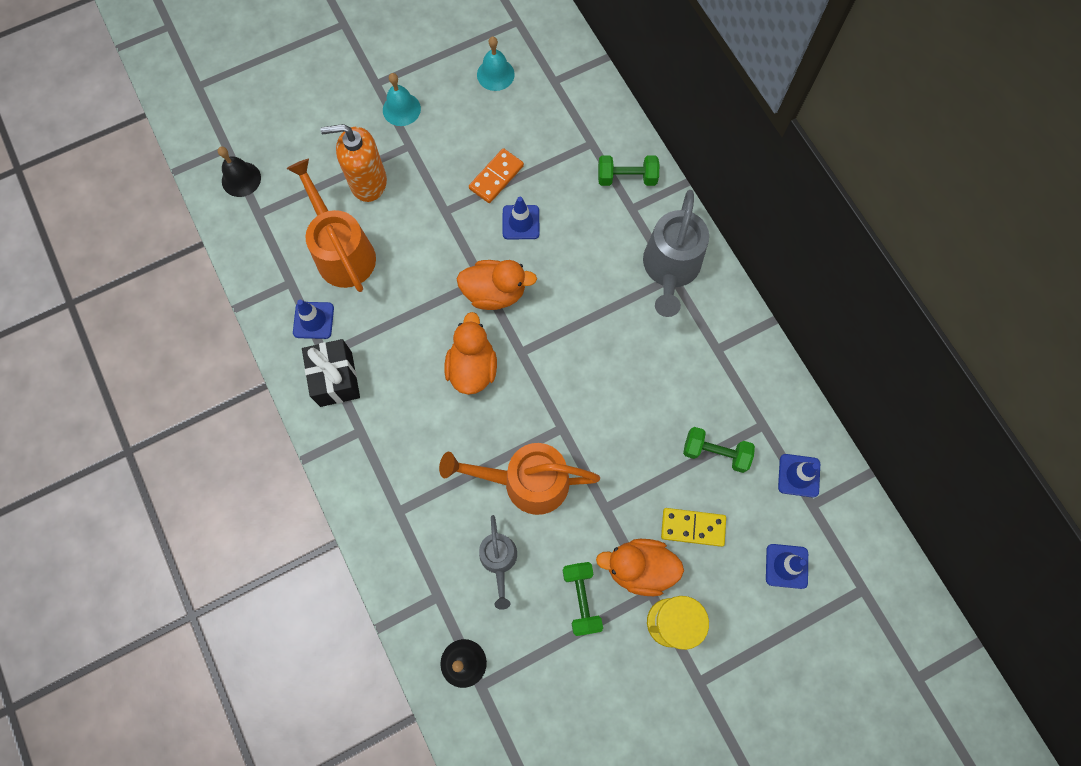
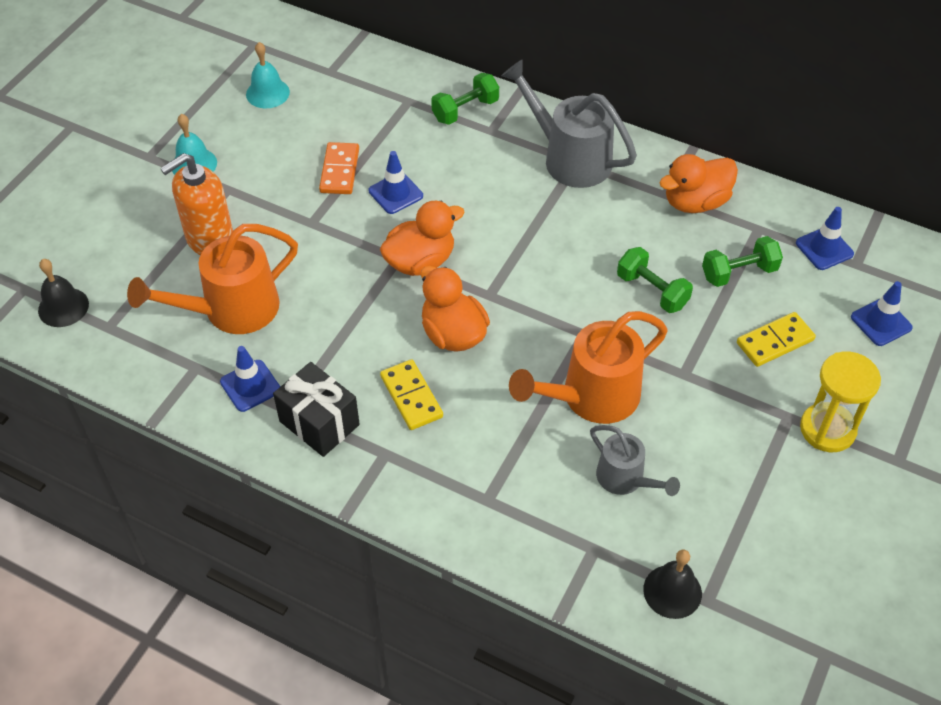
camera: 35 degrees left, 20 degrees down
(342, 251) = (230, 311): orange watering can -> orange watering can turned 60 degrees counterclockwise
(408, 399) = (411, 397): none -> yellow domino
(581, 599) = (732, 462): green dumbbell -> green dumbbell (652, 291)
(639, 568) = (759, 403): orange duck -> orange duck (695, 202)
(670, 269) = (569, 158): grey watering can -> grey watering can turned 150 degrees clockwise

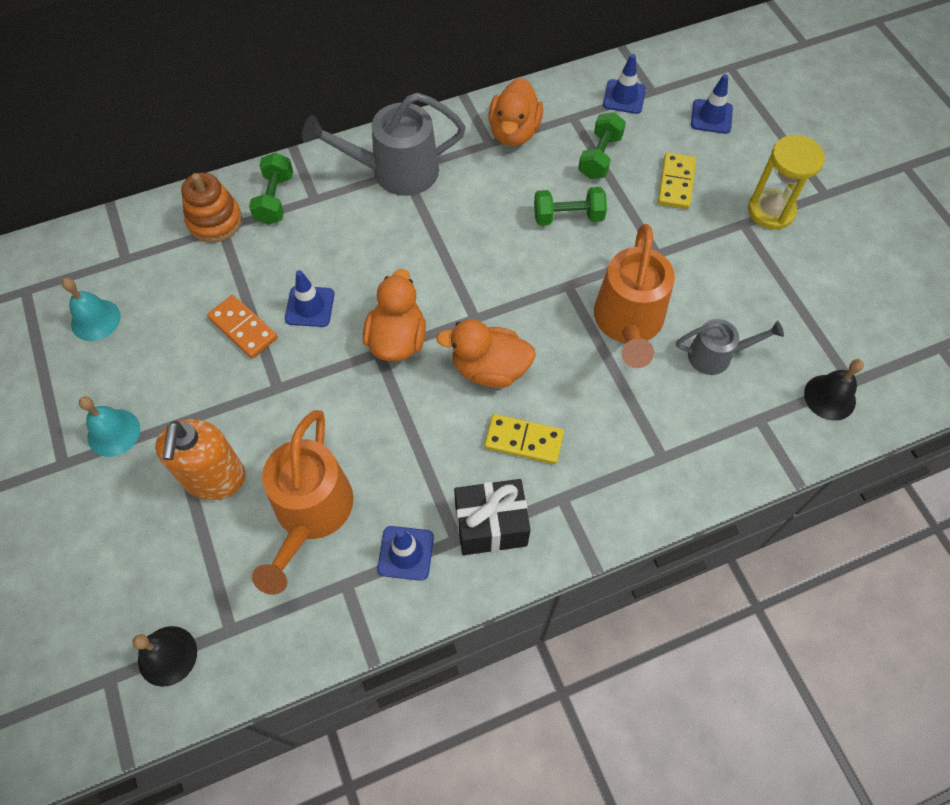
camera: 50 degrees left, 10 degrees up
(410, 93) = (215, 221): none -> orange stacking toy

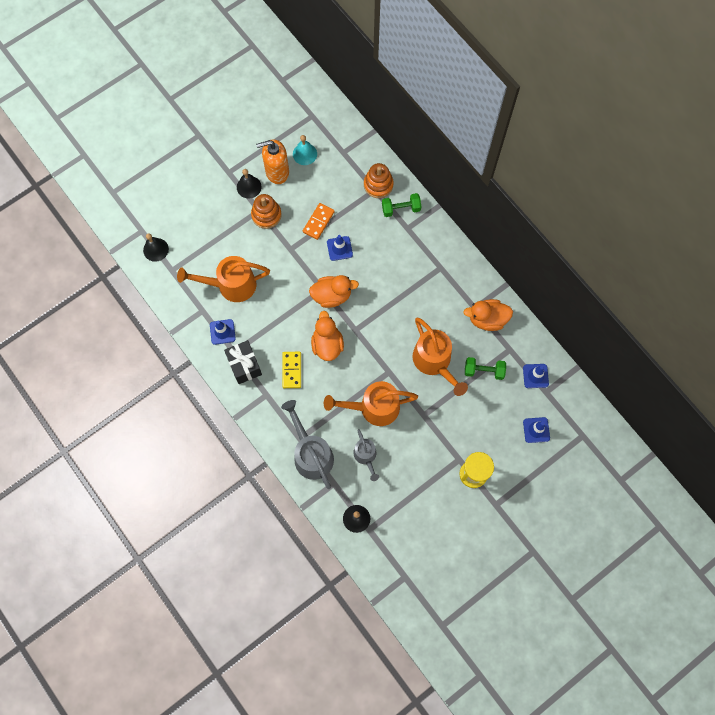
camera: 75 degrees right, 10 degrees up
(113, 432) = (249, 187): turquoise bell -> black bell
(189, 414) = (266, 215): none -> orange stacking toy
(215, 478) = (237, 238): orange soap dispenser -> orange soap dispenser (277, 172)
(394, 172) = (438, 263): grey watering can -> grey watering can (310, 453)
(568, 216) = (435, 362): green dumbbell -> orange watering can
(676, 183) = (477, 417): yellow domino -> none

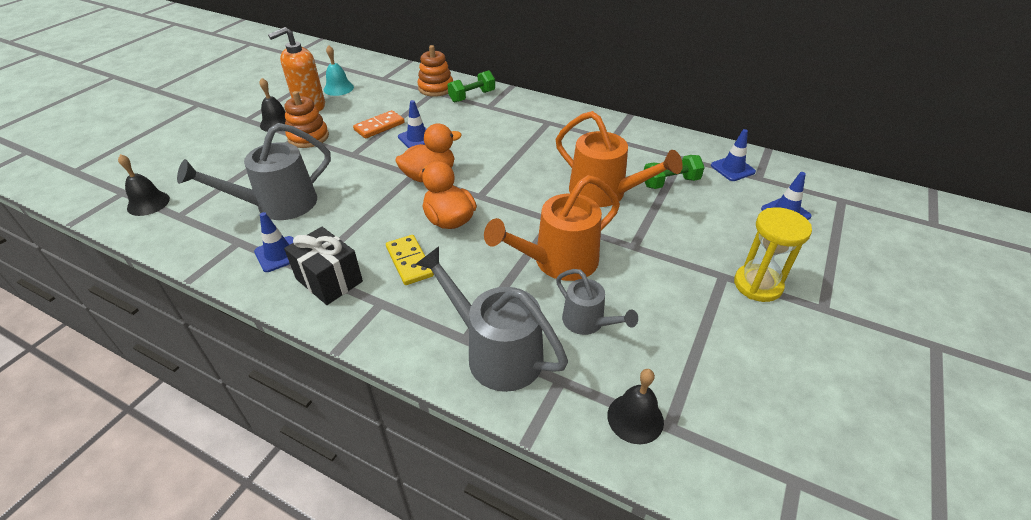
camera: 25 degrees left, 30 degrees down
(230, 285) = (277, 205): orange watering can -> grey watering can
(318, 222) = (379, 126): orange domino -> orange domino turned 45 degrees clockwise
(487, 319) = (634, 143): orange duck -> none

